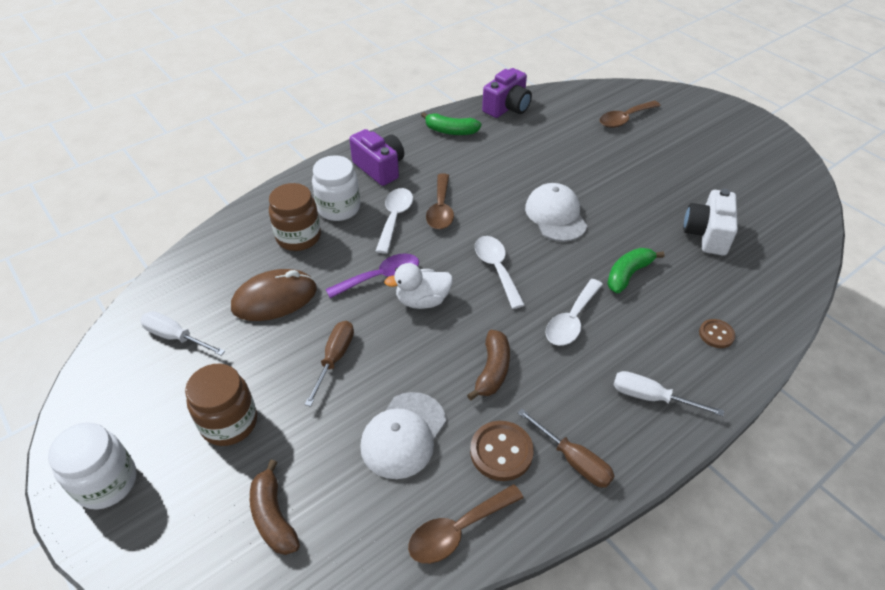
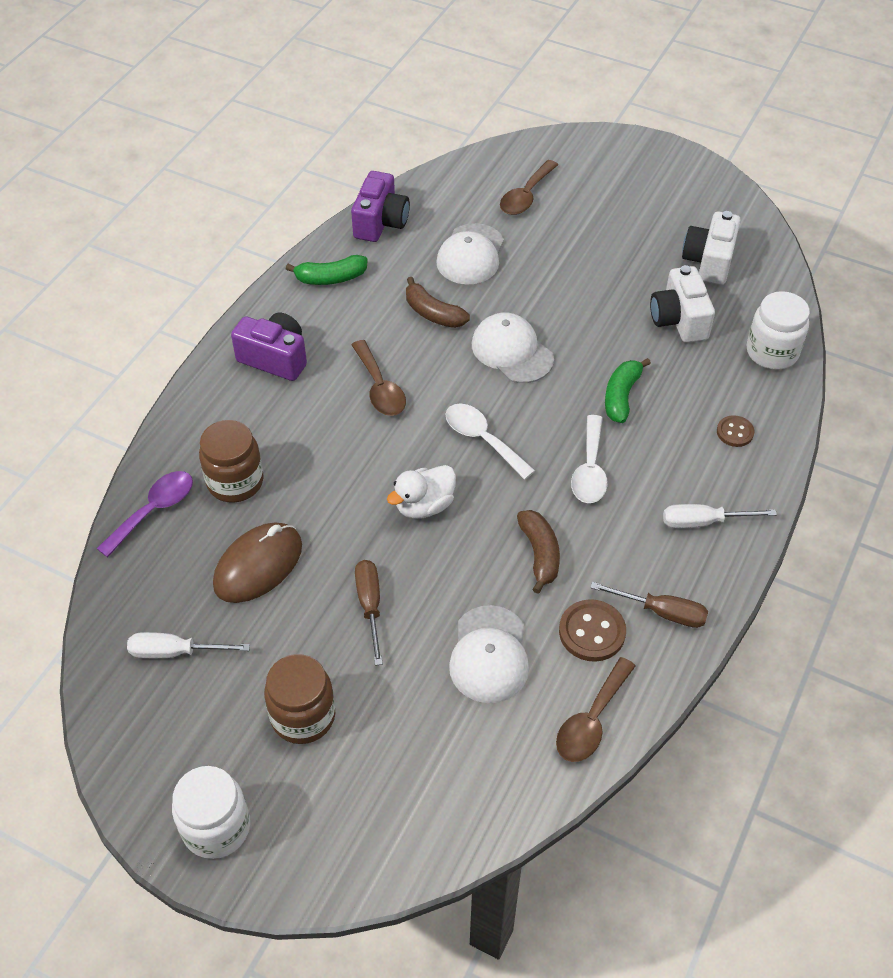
camera: 25 degrees left, 5 degrees up
(273, 516) = (411, 784): brown banana -> brown banana (433, 313)
(339, 208) = (259, 428): white jar -> white jar (772, 352)
(381, 277) = (362, 495): purple spoon -> purple spoon (154, 510)
(395, 218) = (333, 417): white spoon -> none
(561, 144) = (470, 255): none -> white cap
(753, 201) = (709, 261): none -> white camera

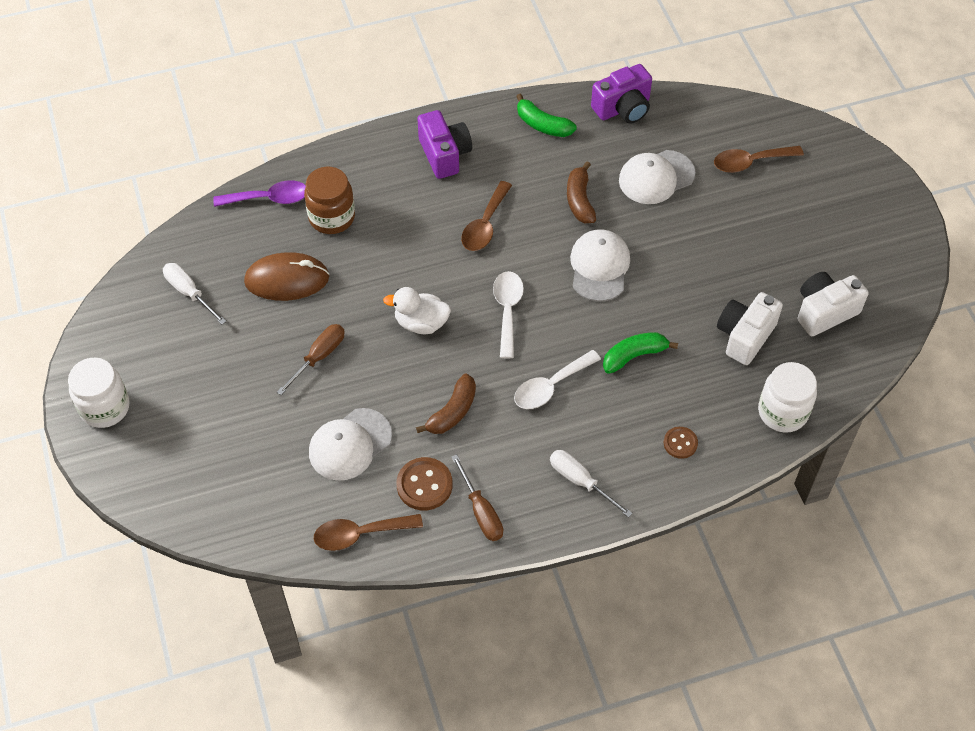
camera: 45 degrees right, 5 degrees up
(303, 716) = (212, 388): brown jar -> none

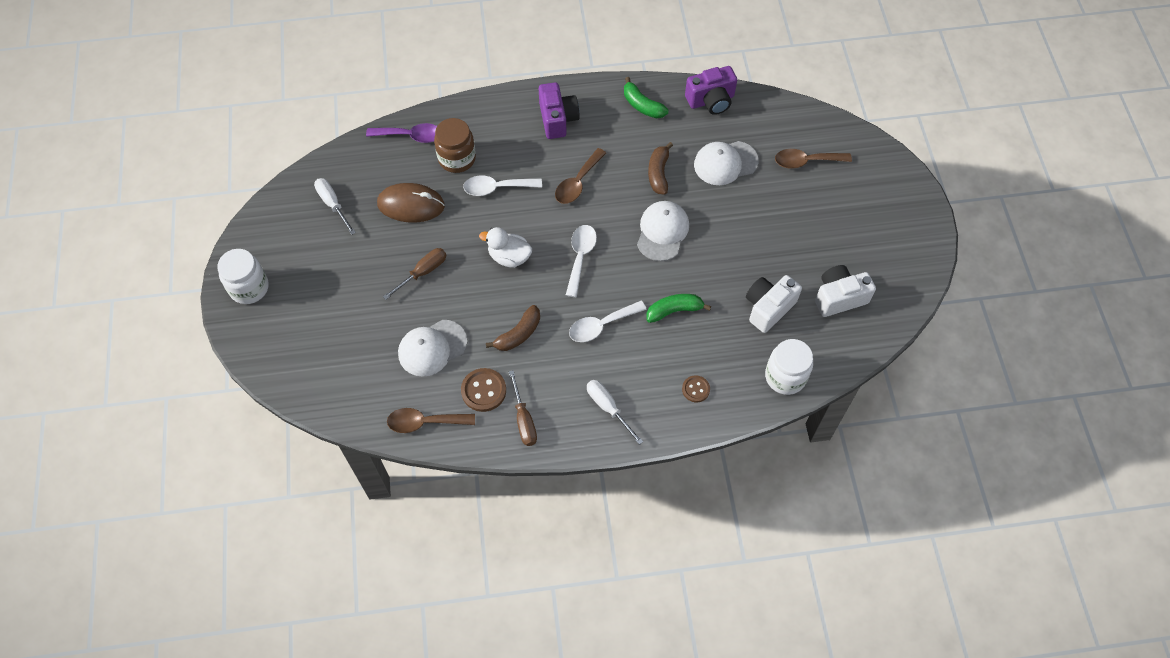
camera: 10 degrees right, 5 degrees up
(388, 245) = (496, 188): none -> white spoon

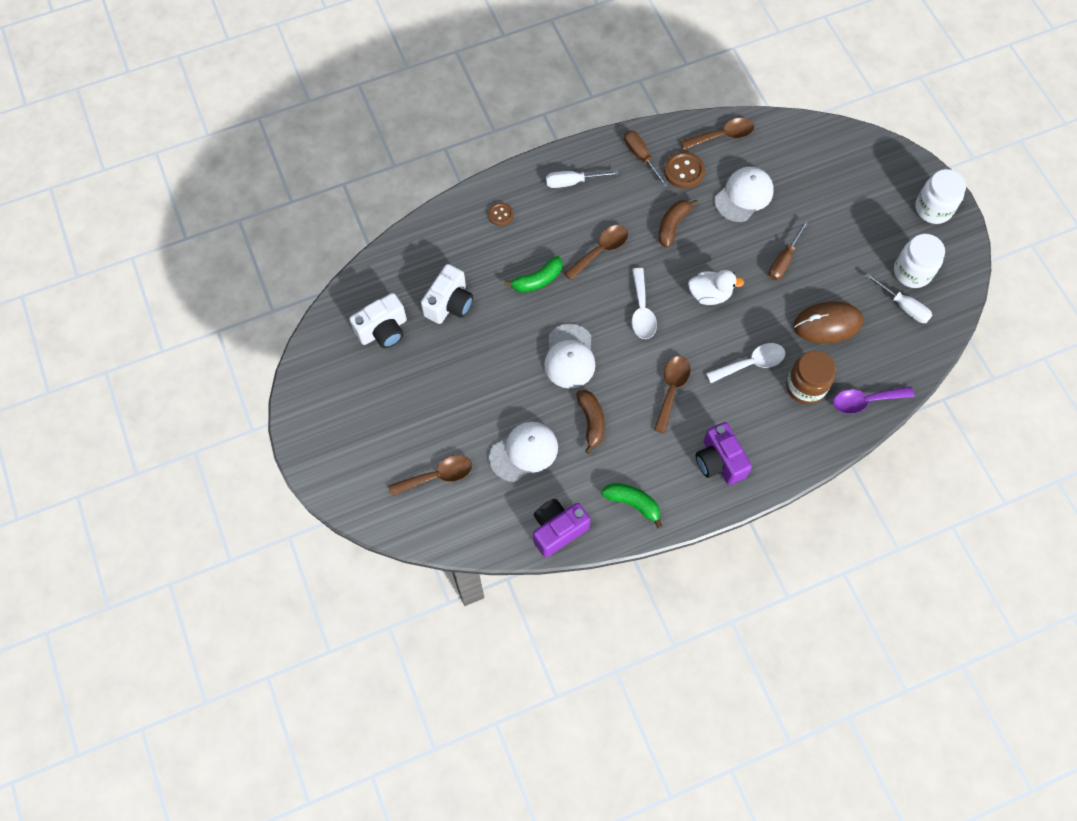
camera: 165 degrees right, 5 degrees up
(601, 325) = (601, 250): white spoon -> brown spoon
(608, 408) = (572, 182): white screwdriver -> white screwdriver turned 135 degrees clockwise
(785, 376) = (423, 244): white jar -> white jar (912, 272)

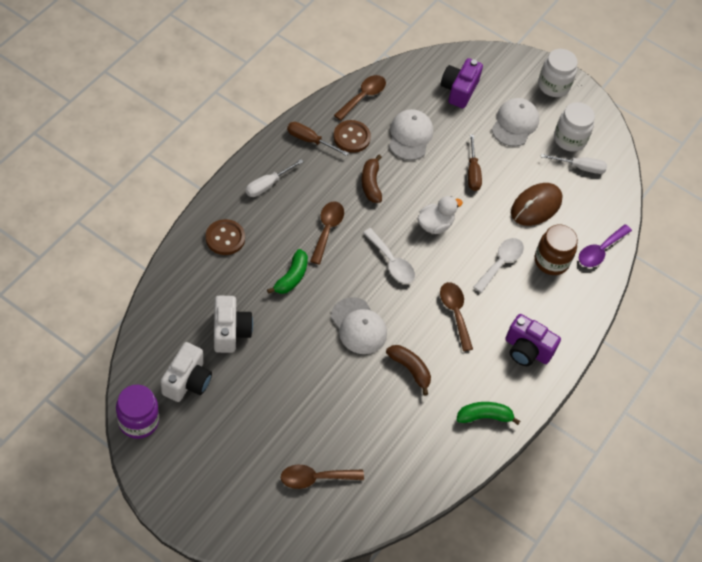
camera: 40 degrees left, 10 degrees down
(320, 345) = (138, 421): none -> purple jar
(437, 476) = (315, 478): brown spoon -> brown spoon turned 135 degrees counterclockwise
(500, 215) = (225, 238): brown button -> brown button, size x1.62
(524, 452) = (373, 421): white cap -> white cap (515, 124)
(557, 530) = (441, 469): purple camera -> purple camera (459, 90)

